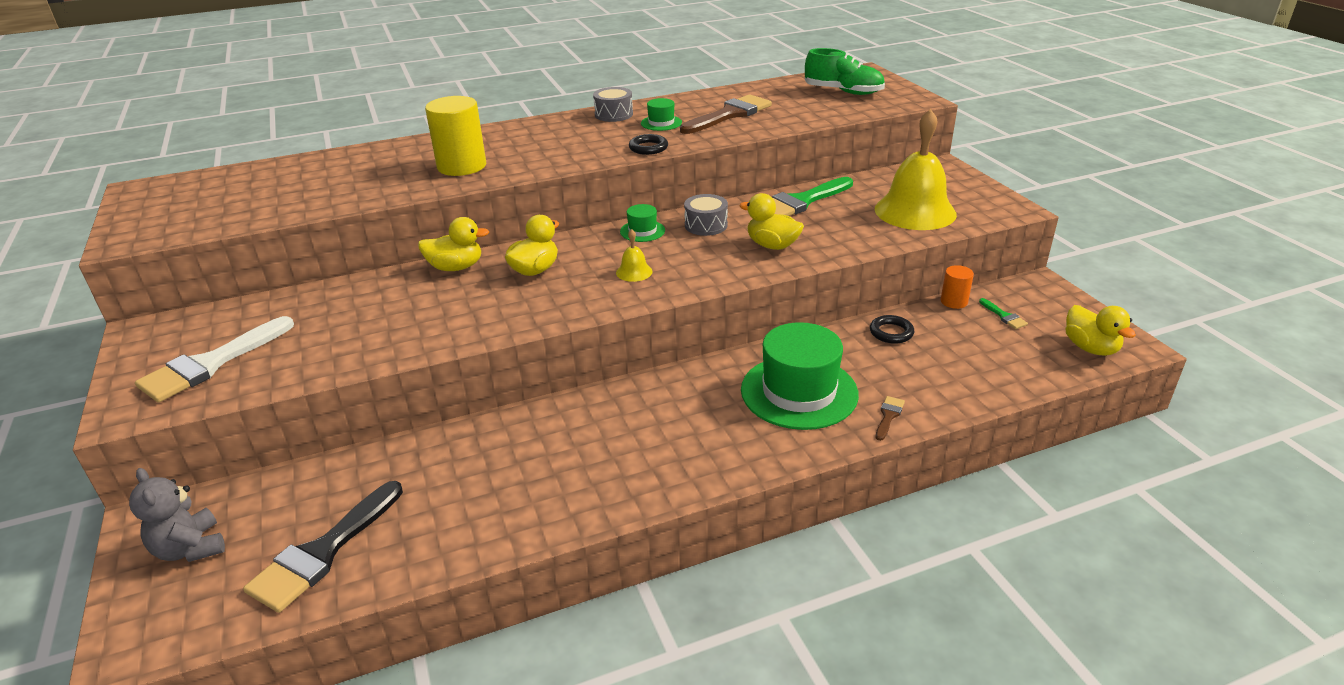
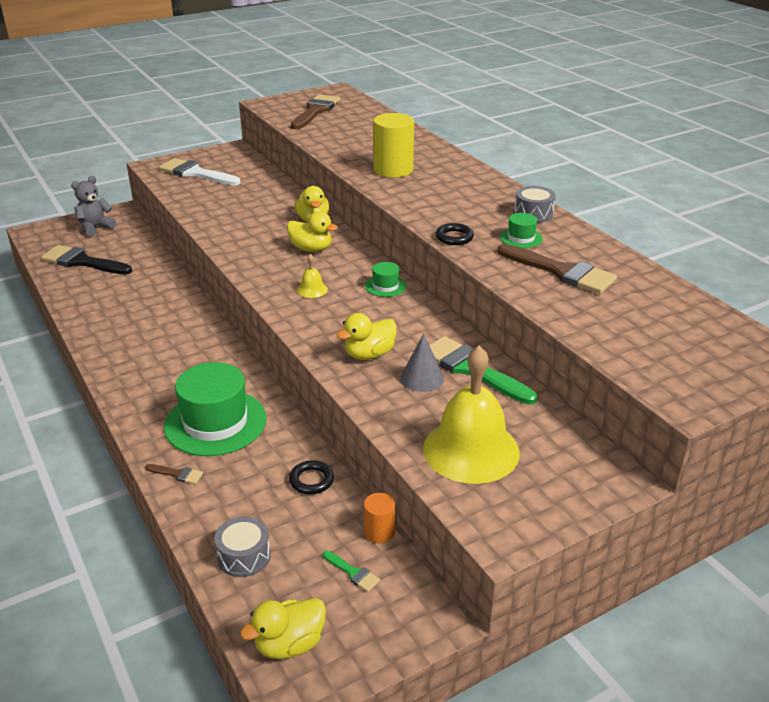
camera: 80 degrees right, 0 degrees up
(208, 205) = (315, 111): none -> brown brush
(706, 225) = (404, 316): grey drum -> grey drum (244, 556)
(772, 245) = (369, 354): yellow duck -> yellow duck turned 150 degrees counterclockwise
(814, 223) = (422, 378): none -> grey cone
(843, 92) = (683, 343): green shoe -> none
(1004, 316) = (353, 573): green brush -> green brush turned 105 degrees counterclockwise

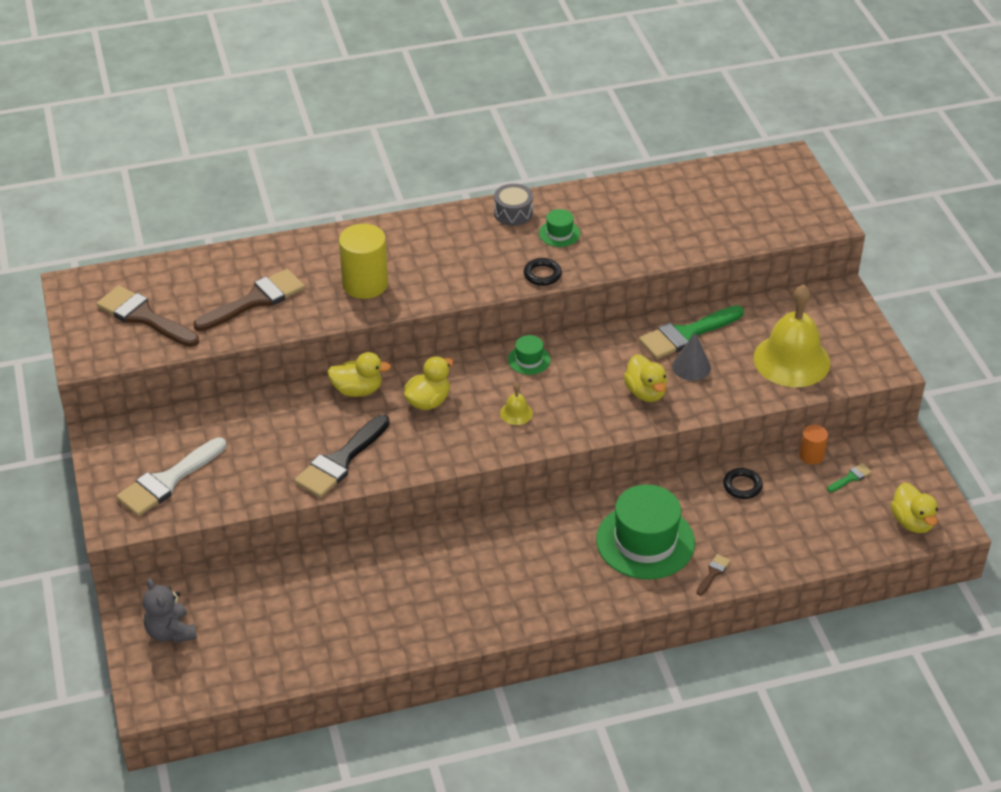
camera: 75 degrees left, 10 degrees up
(82, 262) = (268, 645): black brush -> black brush (340, 461)
(244, 556) = (822, 538): grey drum -> none
(562, 272) = (629, 226): brown brush -> brown brush (255, 300)

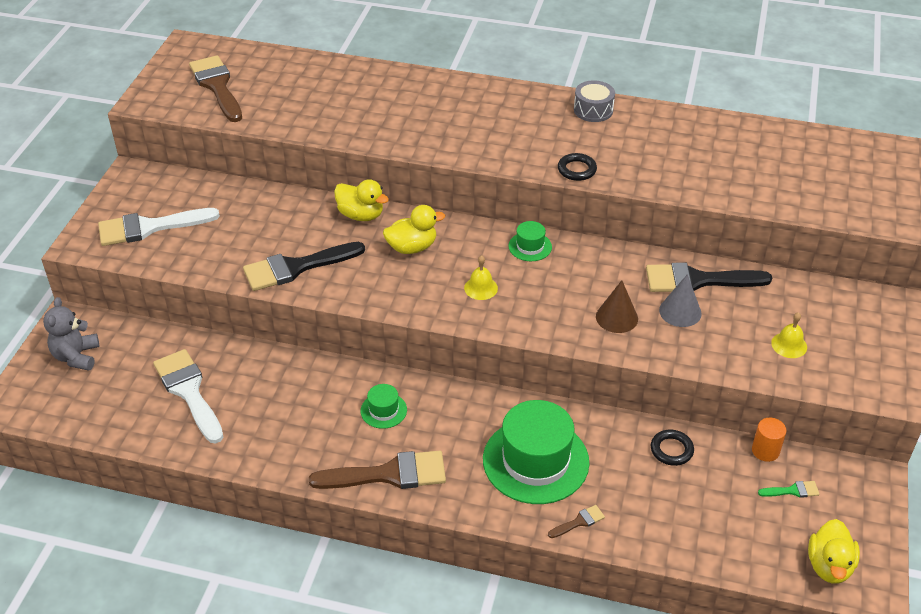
camera: 30 degrees right, 0 degrees up
(255, 300) = (314, 104): brown brush -> brown brush (389, 474)
(305, 616) = (189, 392): none -> white brush
(365, 284) = (414, 123): yellow cylinder -> none
(559, 233) = (621, 141): green hat -> green hat (383, 410)
(645, 392) = (616, 317): yellow duck -> brown cone
(686, 334) = (698, 280): green brush -> black brush
(791, 360) = (789, 345): yellow bell -> yellow bell, size x0.41

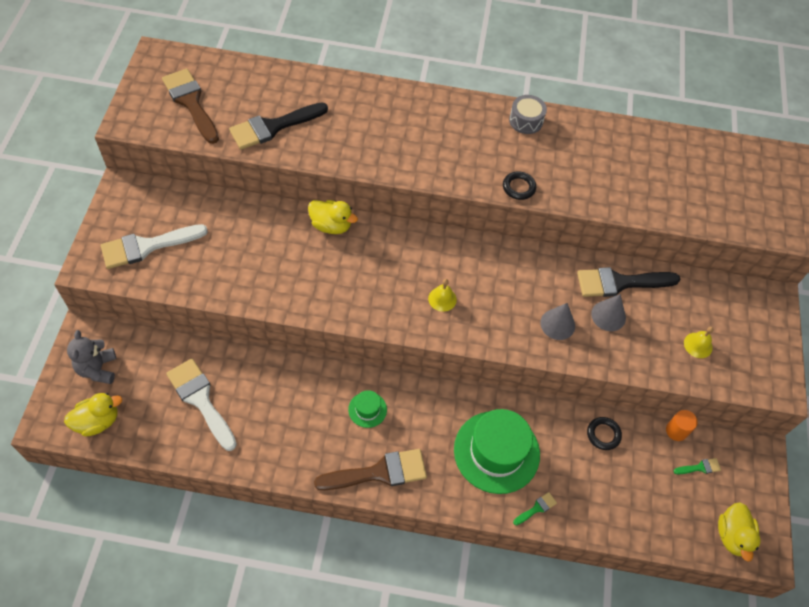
camera: 10 degrees left, 15 degrees up
(296, 267) = (282, 284): black brush -> black brush (273, 127)
(412, 247) = (379, 258): yellow duck -> yellow duck (97, 421)
(530, 246) = (478, 253): green hat -> none
(579, 522) = (536, 508): brown brush -> green brush
(616, 317) = (557, 324): brown cone -> grey cone

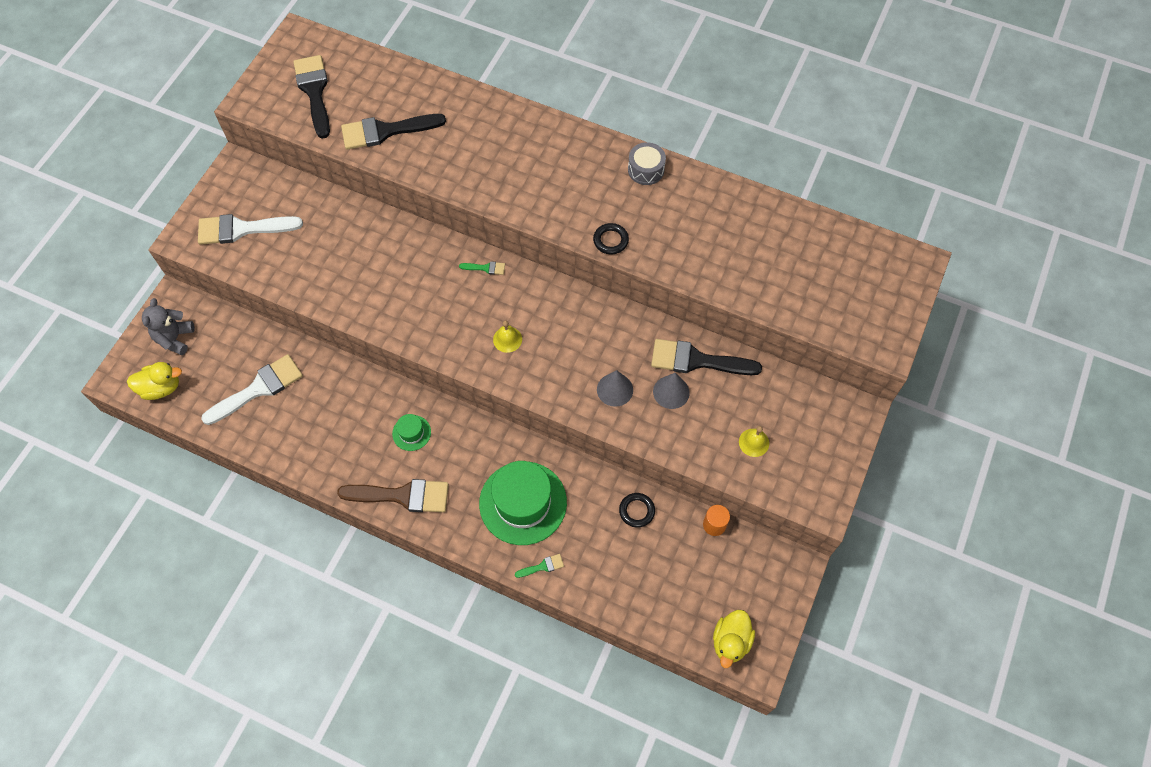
camera: 20 degrees right, 5 degrees up
(191, 102) = (314, 91): brown brush -> black brush
(200, 400) = (259, 388): white brush -> white brush turned 75 degrees clockwise
(331, 225) = (423, 242): yellow duck -> none
(700, 467) = (724, 567): green brush -> green brush (486, 268)

